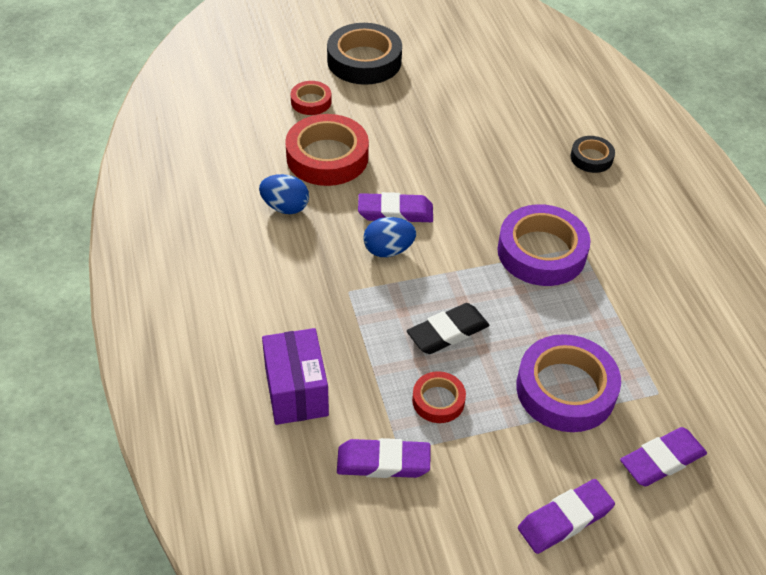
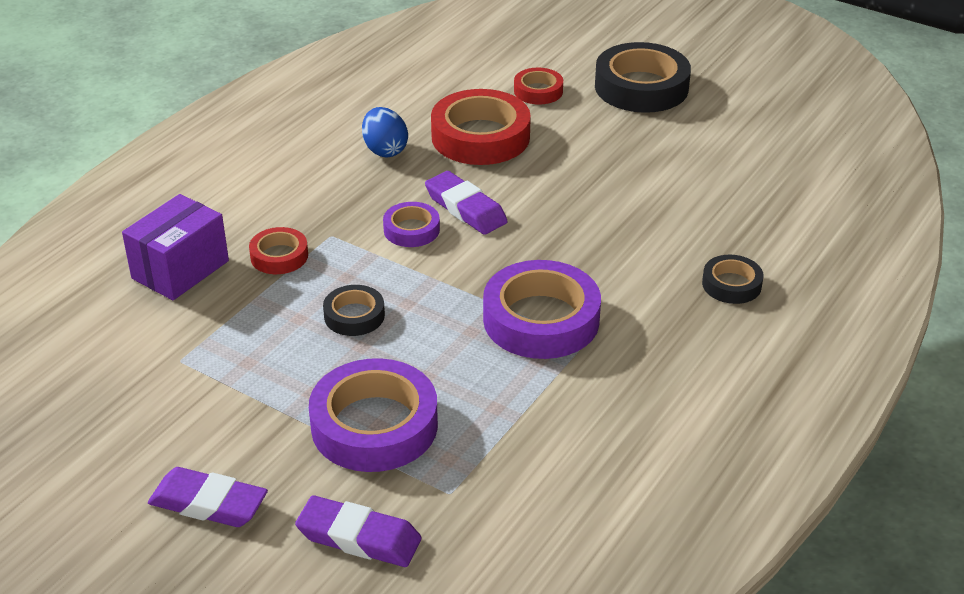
camera: 50 degrees right, 10 degrees down
(383, 462) = (155, 358): purple eraser -> none
(388, 250) = (411, 230): blue egg -> purple tape
(438, 400) = (263, 352): red tape -> red tape (279, 256)
(447, 332) = (354, 316): black eraser -> black tape

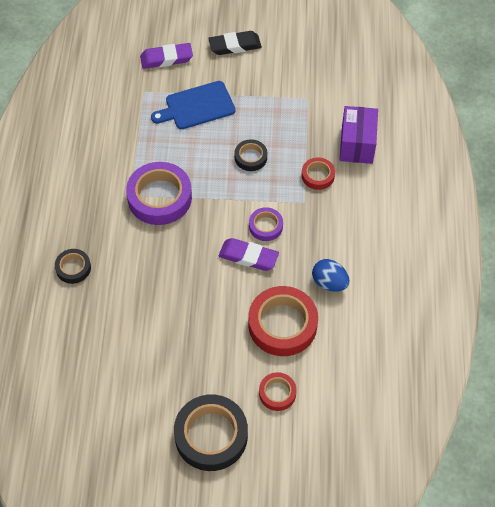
camera: 150 degrees right, 20 degrees up
(208, 503) = (235, 45): purple eraser -> black eraser
(374, 425) = (197, 106): purple tape -> blue cutting board

